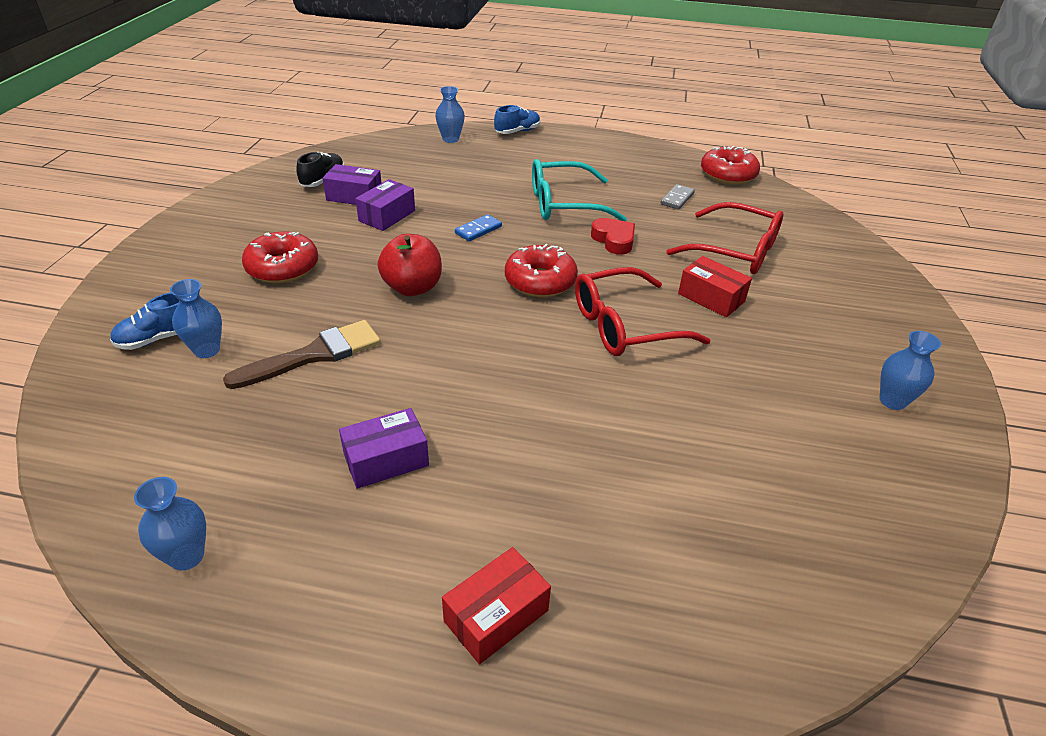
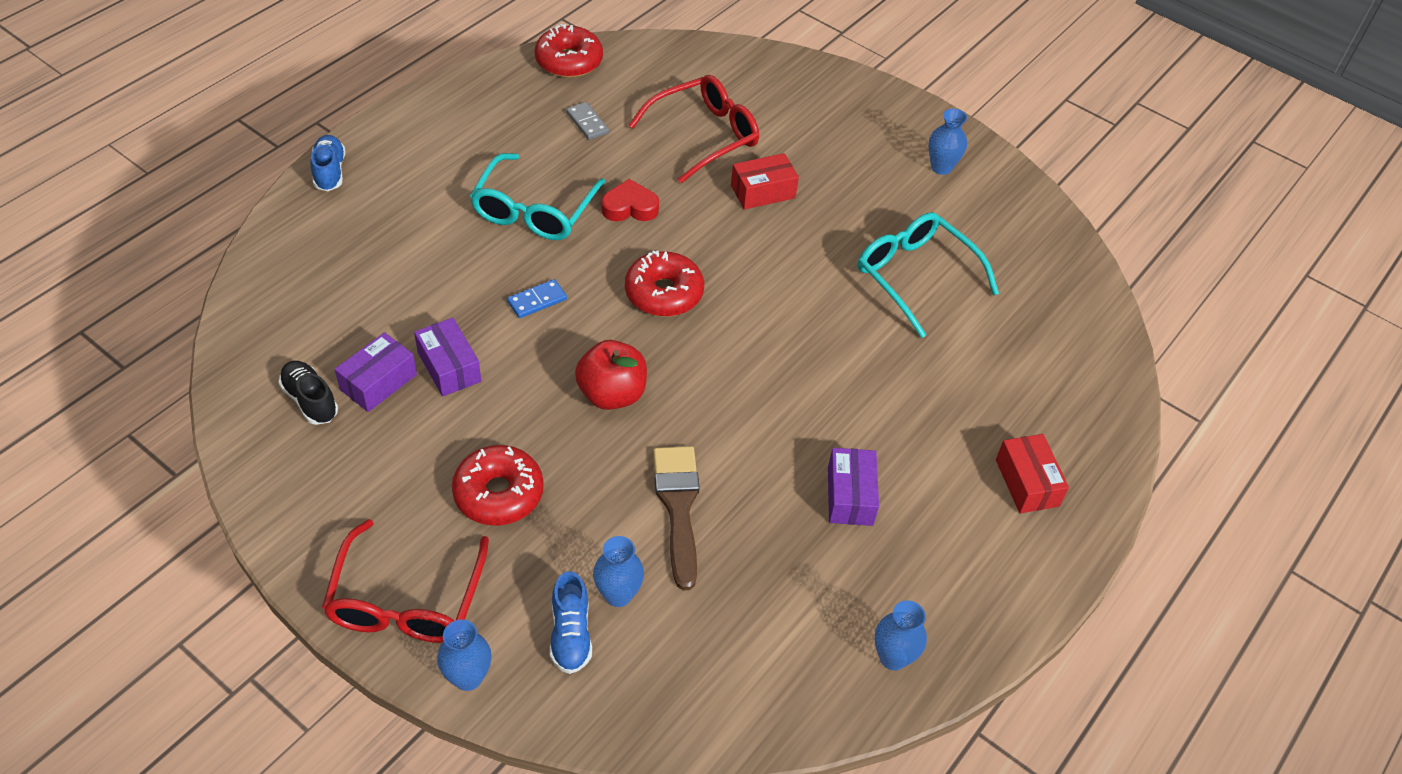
camera: 65 degrees left, 10 degrees up
(450, 139) = (298, 240): blue vase -> blue vase (468, 677)
(478, 230) = (537, 301): blue domino -> blue domino turned 75 degrees clockwise
(625, 326) = (767, 267): red glasses -> red glasses (406, 599)
(717, 425) = (915, 277): none -> turquoise glasses

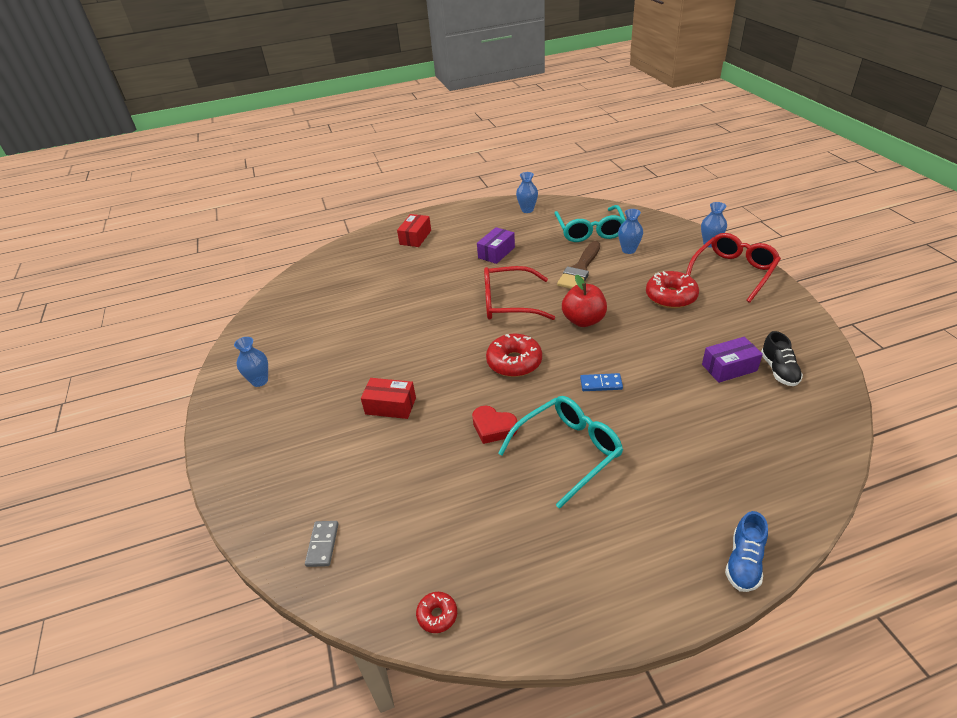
camera: 140 degrees left, 10 degrees down
(449, 367) = (678, 362): purple box -> none
(569, 61) = (437, 615): red donut -> red donut, size x0.51
(570, 634) = (657, 244): blue shoe -> none
(587, 123) = (472, 522): grey domino -> grey domino (322, 544)
(704, 135) = (387, 469): red glasses -> red glasses (509, 303)
(915, 277) = (359, 324): turquoise glasses -> turquoise glasses (590, 231)

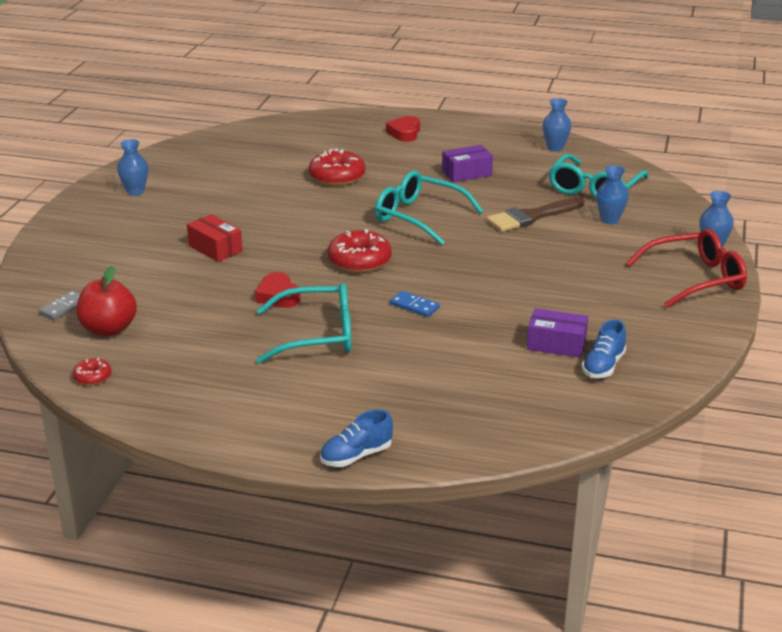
camera: 30 degrees right, 10 degrees down
(415, 237) = (405, 133): red box -> red heart
(509, 303) = (419, 217): red glasses -> turquoise glasses
(583, 320) = (470, 257): red apple -> red apple (108, 329)
(671, 296) = (590, 272): red donut -> red donut (337, 177)
(779, 370) = (603, 366): black shoe -> blue shoe

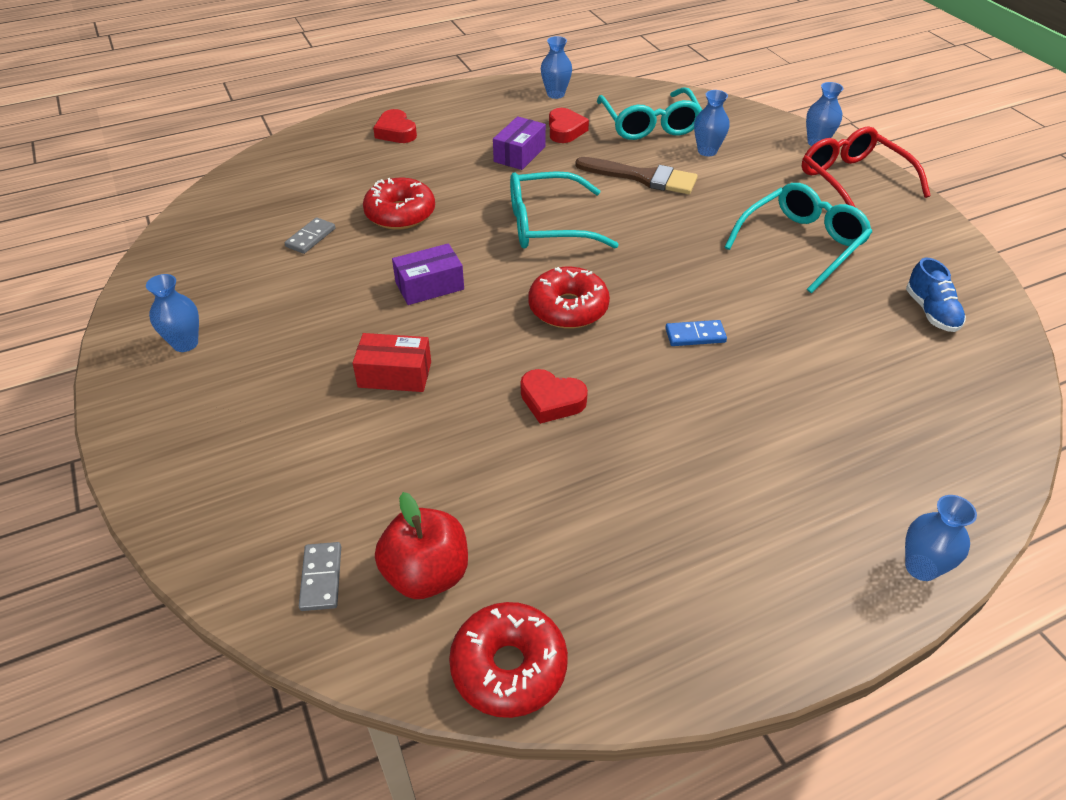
camera: 40 degrees left, 15 degrees up
(92, 377) = (509, 667): red donut -> red donut, size x1.95
(268, 169) = (311, 238): none -> grey domino
(317, 335) = (662, 430): turquoise glasses -> turquoise glasses (801, 244)
(356, 456) = (921, 567): blue shoe -> blue vase
(523, 171) = (565, 130): none -> red heart
(531, 217) = (643, 177): brown brush -> brown brush turned 90 degrees counterclockwise
(556, 344) = (865, 309): purple box -> purple box (429, 286)
(695, 279) = (853, 181): red glasses -> red glasses turned 60 degrees counterclockwise

